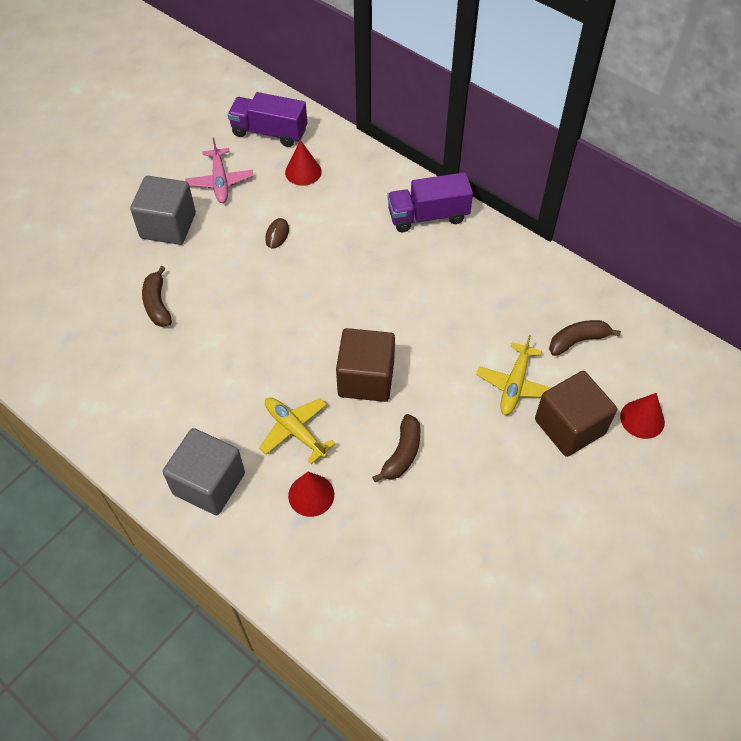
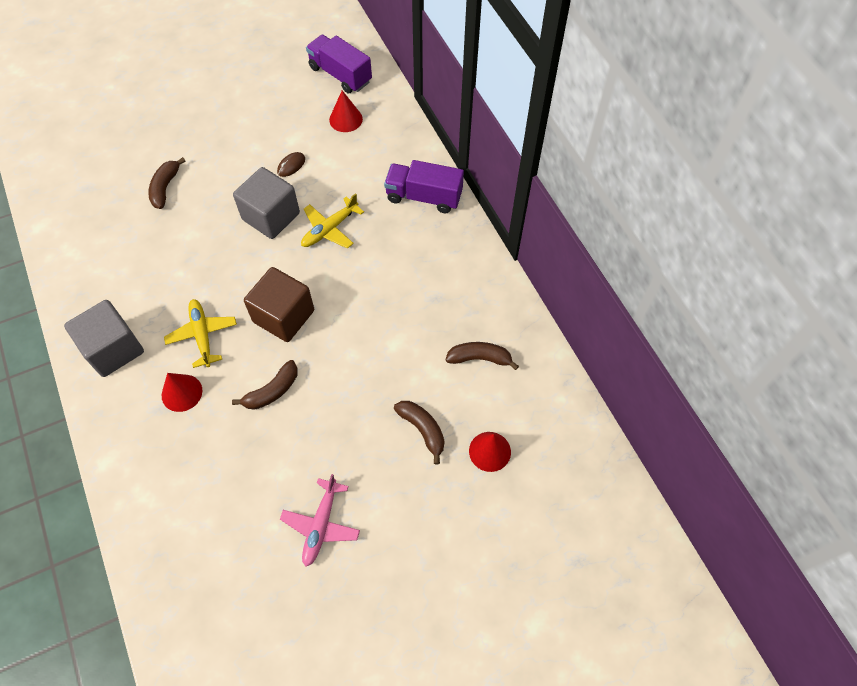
camera: 25 degrees right, 5 degrees up
(168, 226) = (212, 126): grey cube -> grey cube (271, 216)
(220, 181) = (275, 103): pink plane -> pink plane (321, 525)
(514, 384) = (401, 373): yellow plane -> yellow plane (330, 229)
(569, 426) = (423, 430): brown cube -> brown banana

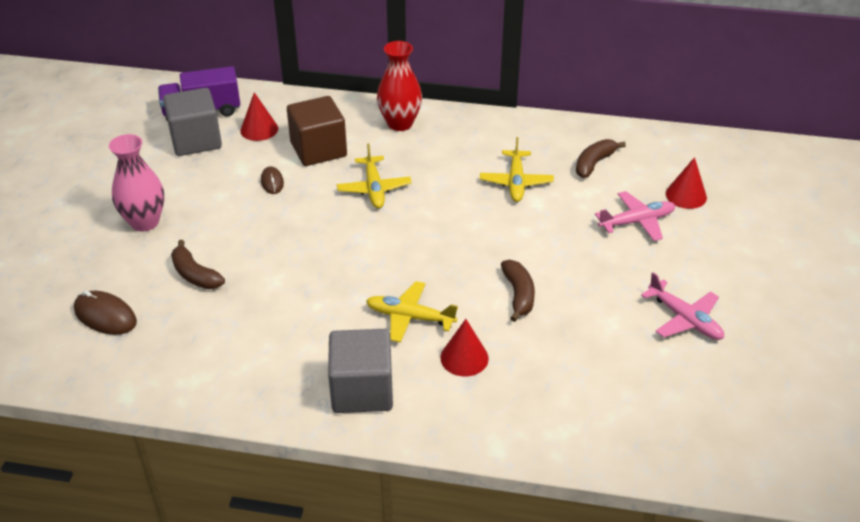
camera: 55 degrees left, 20 degrees down
(98, 169) = (105, 316): none -> brown mouse
(198, 127) = (145, 222): none -> pink vase
(271, 216) = (317, 218): grey cube -> grey cube (196, 140)
(284, 316) = (442, 255): brown cube -> brown cube (318, 149)
(410, 316) = (516, 182): none -> yellow plane
(423, 430) = (636, 222): brown banana -> pink plane
(424, 197) = (400, 123): purple truck -> red vase

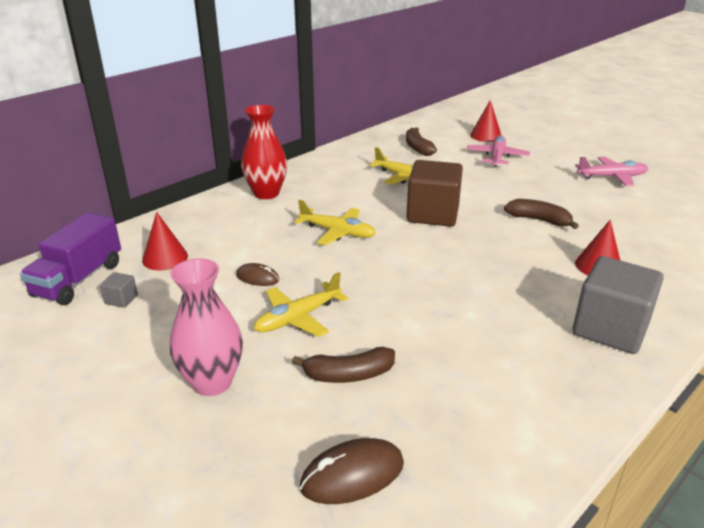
camera: 55 degrees left, 10 degrees down
(196, 140) = (121, 299): grey cube -> grey cube, size x0.41
(318, 149) = (245, 239): brown cube -> brown cube (432, 214)
(410, 317) = (528, 273): yellow plane -> yellow plane (298, 317)

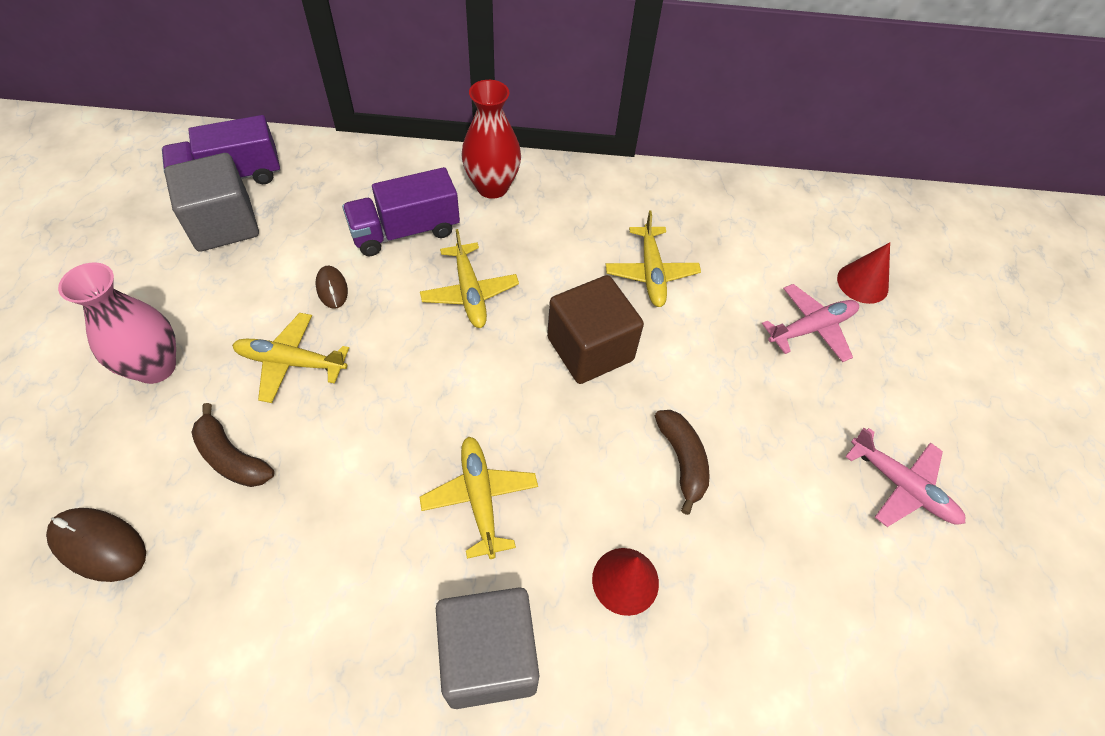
camera: 45 degrees right, 25 degrees up
(121, 299) = (224, 224): grey cube -> grey cube, size x2.44
(165, 258) = (309, 203): red cone -> none
(253, 233) = (405, 231): none -> purple truck
(417, 148) = (743, 239): brown banana -> none
(496, 289) = (480, 499): none -> yellow plane

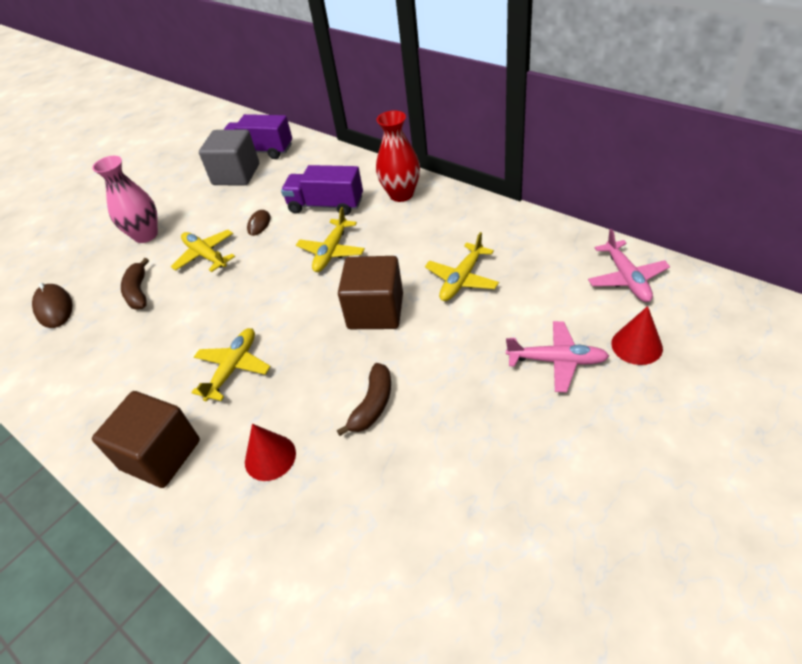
camera: 45 degrees right, 10 degrees down
(489, 656) = (161, 455): grey cube -> brown cube
(901, 486) = (528, 504): pink plane -> pink plane (626, 278)

